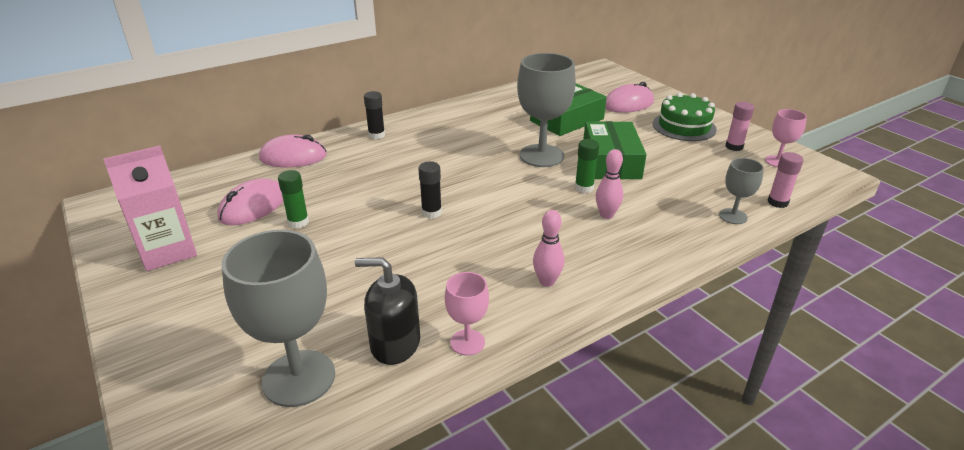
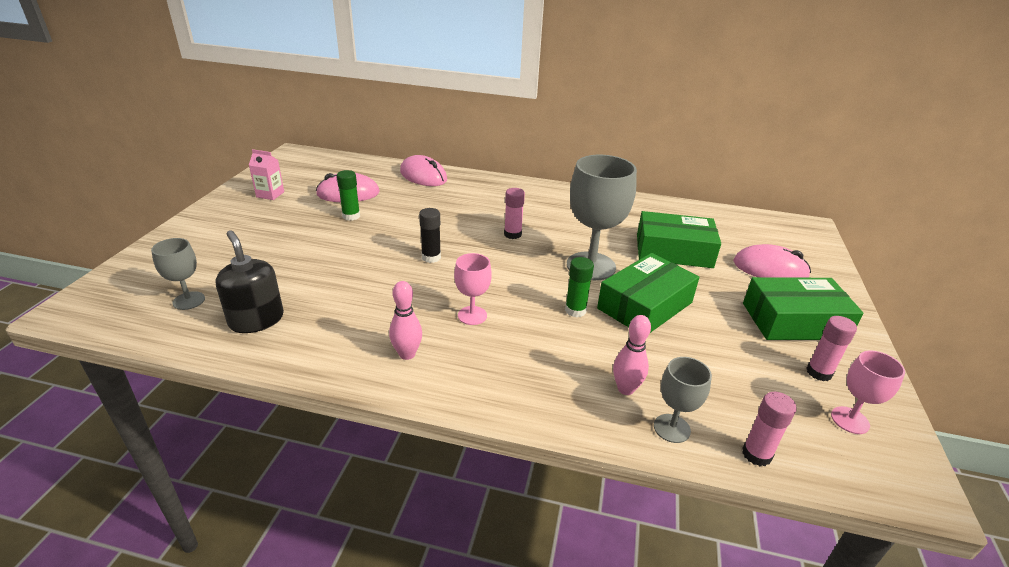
camera: 45 degrees right, 0 degrees up
(167, 251) = (270, 194): pink carton -> pink carton, size x0.55
(299, 378) = (189, 301): grey goblet -> grey goblet, size x0.52
(376, 135) = (498, 187): black glue stick -> none
(455, 163) = (512, 234): none -> pink glue stick
(467, 342) = (287, 351): pink goblet -> pink goblet (472, 315)
(606, 215) = (550, 342): pink bowling pin -> pink bowling pin (625, 389)
(684, 126) = (794, 321): green cake -> green box

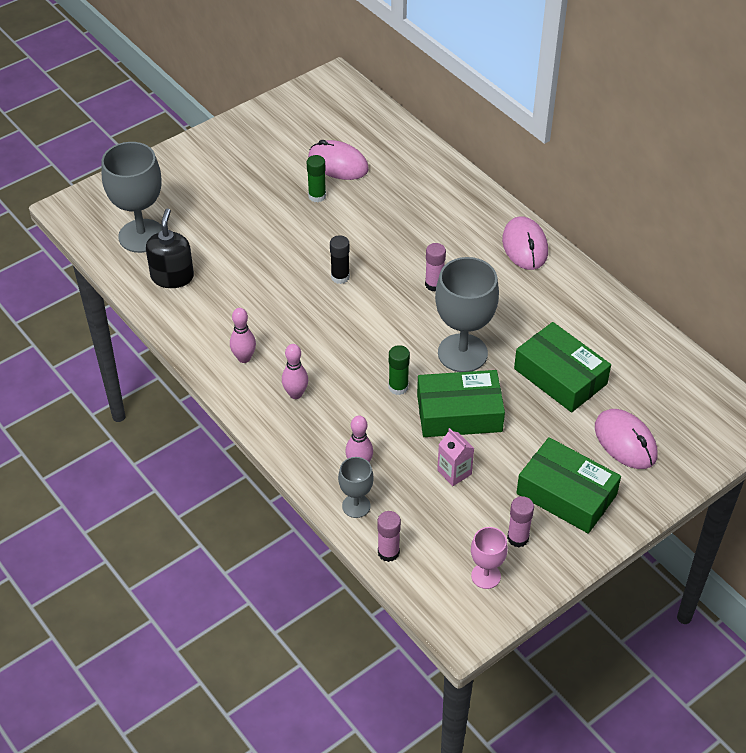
camera: 40 degrees right, 15 degrees up
(189, 301) = (142, 236): grey goblet -> grey goblet, size x1.92
(270, 194) = (272, 136): pink carton -> pink carton (454, 472)
(423, 176) = (428, 168): pink mouse -> pink mouse (525, 246)
(472, 315) = (317, 350): pink goblet -> none
(493, 359) = (295, 394): none -> pink bowling pin

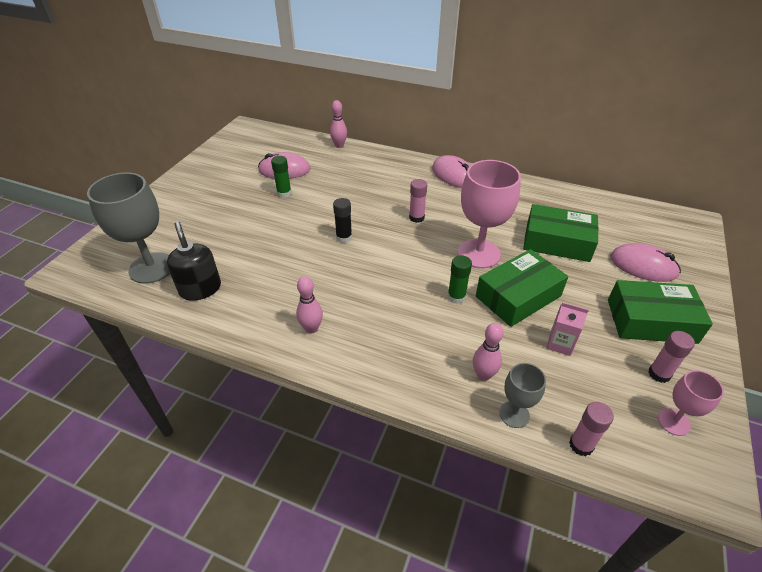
camera: 30 degrees left, 5 degrees down
(295, 394) = (379, 339): pink bowling pin -> pink bowling pin (339, 145)
(462, 353) = (479, 253): grey goblet -> pink goblet

